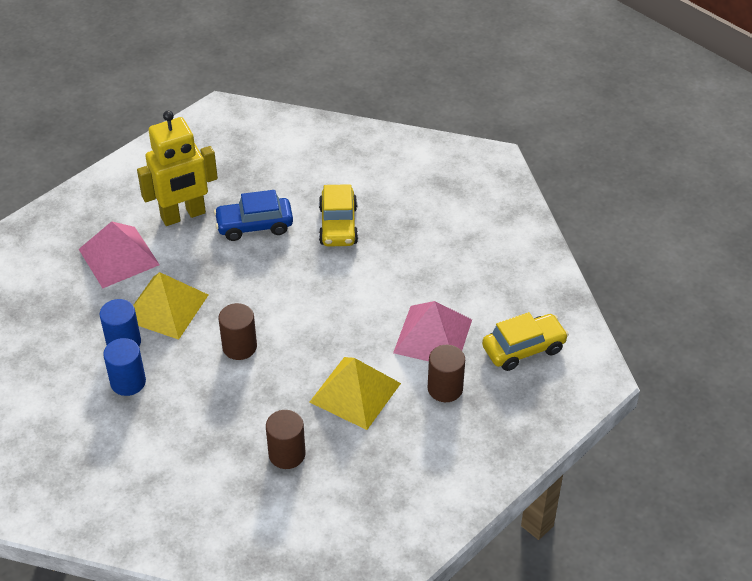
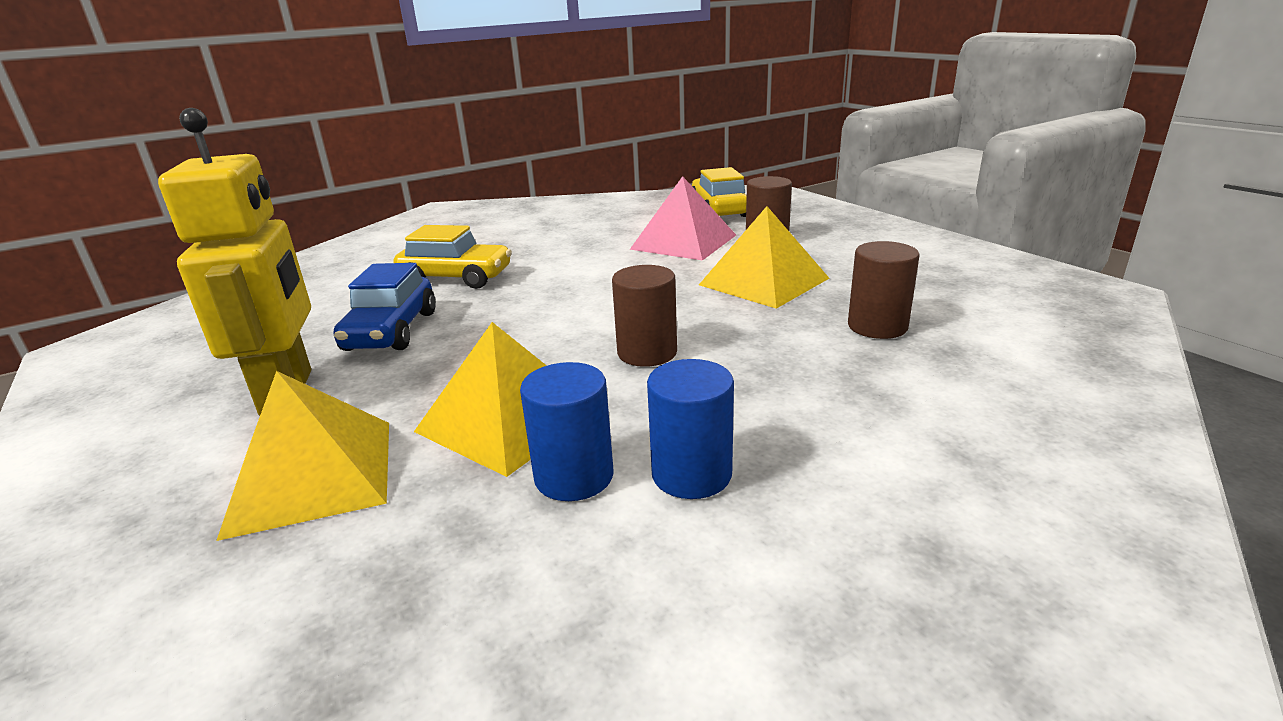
camera: 75 degrees left, 20 degrees down
(118, 257) = (312, 475): pink pyramid -> yellow pyramid

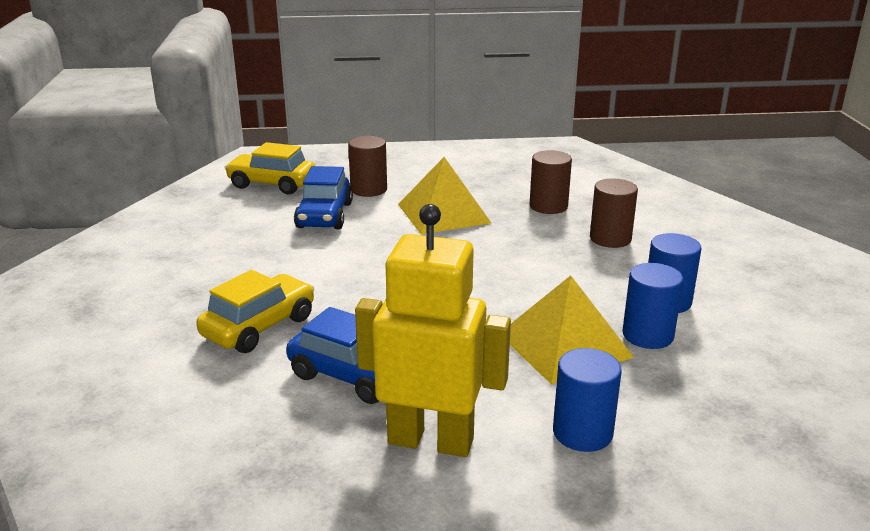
camera: 65 degrees left, 0 degrees up
(312, 475) = (582, 433): yellow pyramid -> blue cylinder
(647, 353) = (513, 278): brown cylinder -> brown cylinder (610, 239)
(683, 242) = (324, 215): pink pyramid -> blue car

